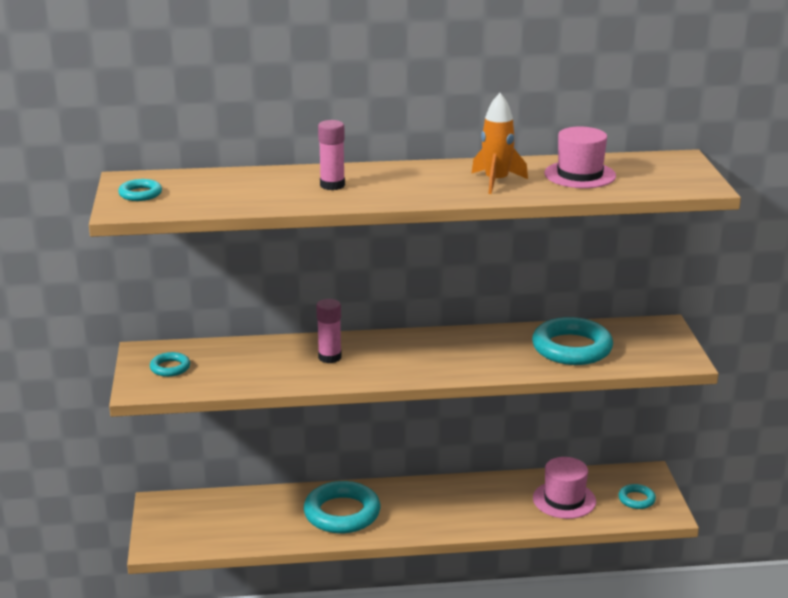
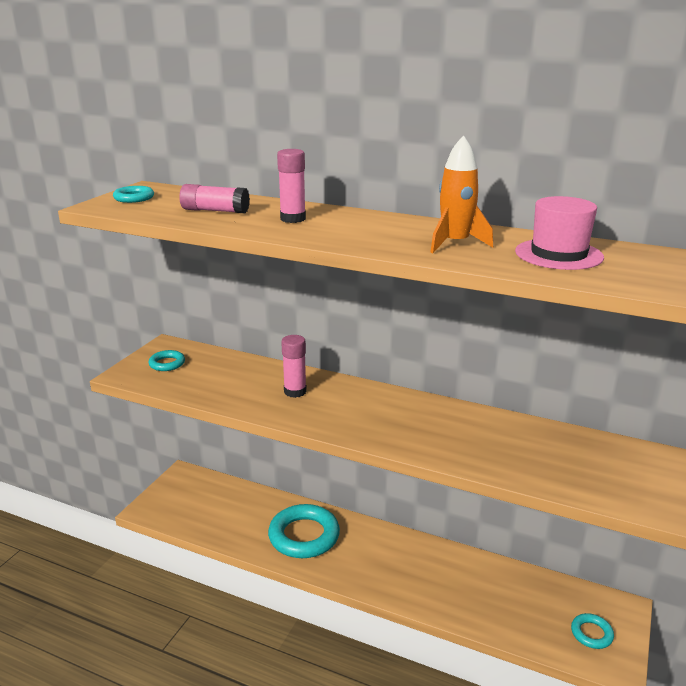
camera: 30 degrees right, 0 degrees up
(248, 191) = (215, 211): none -> pink glue stick
(564, 500) = (513, 603): pink hat -> none
(572, 348) = (532, 452): turquoise ring -> none

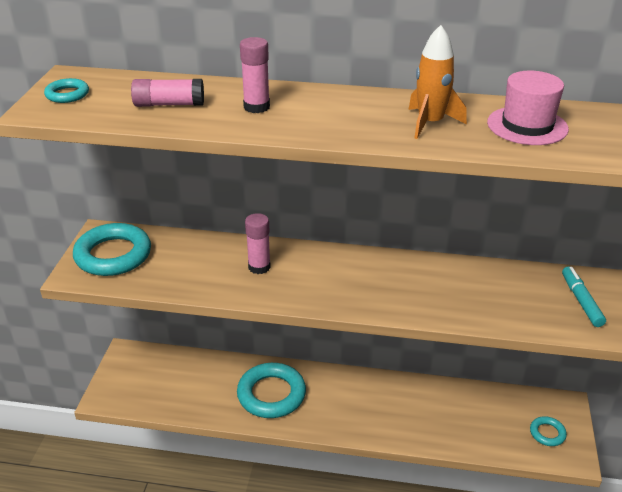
camera: 15 degrees left, 10 degrees up
(167, 363) = (113, 255): turquoise ring -> turquoise ring, size x2.04
(627, 471) = (581, 301): none -> turquoise marker

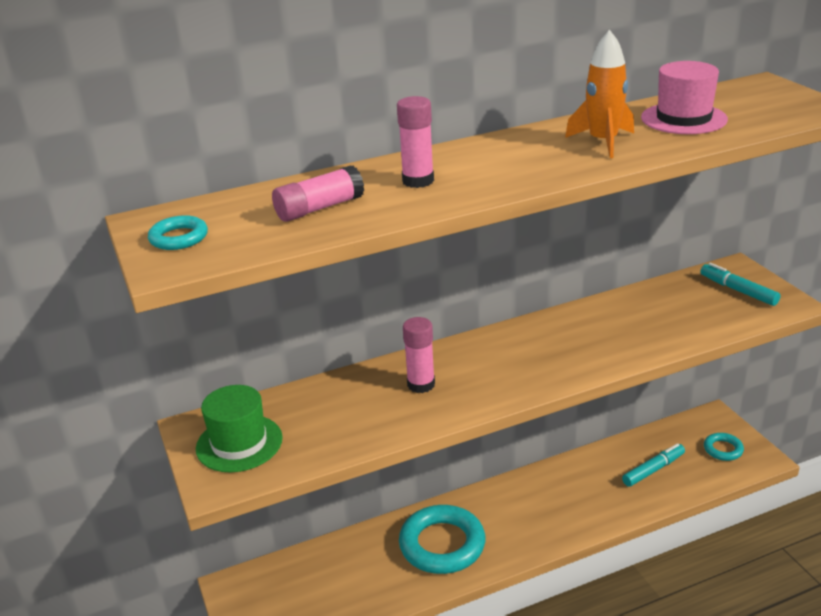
camera: 30 degrees left, 5 degrees down
(113, 255) = (239, 443): turquoise ring -> green hat
(473, 420) = (653, 470): none -> turquoise marker

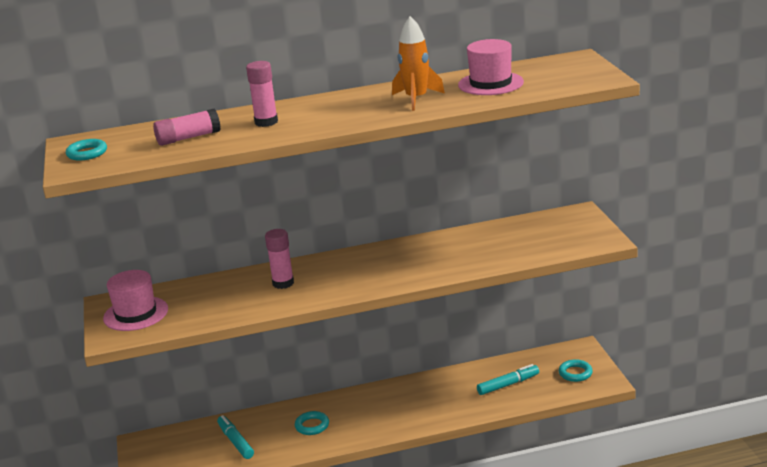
camera: 10 degrees right, 5 degrees down
(239, 443) = (136, 314): green hat -> pink hat
(442, 544) = (312, 426): turquoise ring -> turquoise ring, size x0.49
(738, 290) = (569, 229): turquoise marker -> turquoise marker (235, 441)

